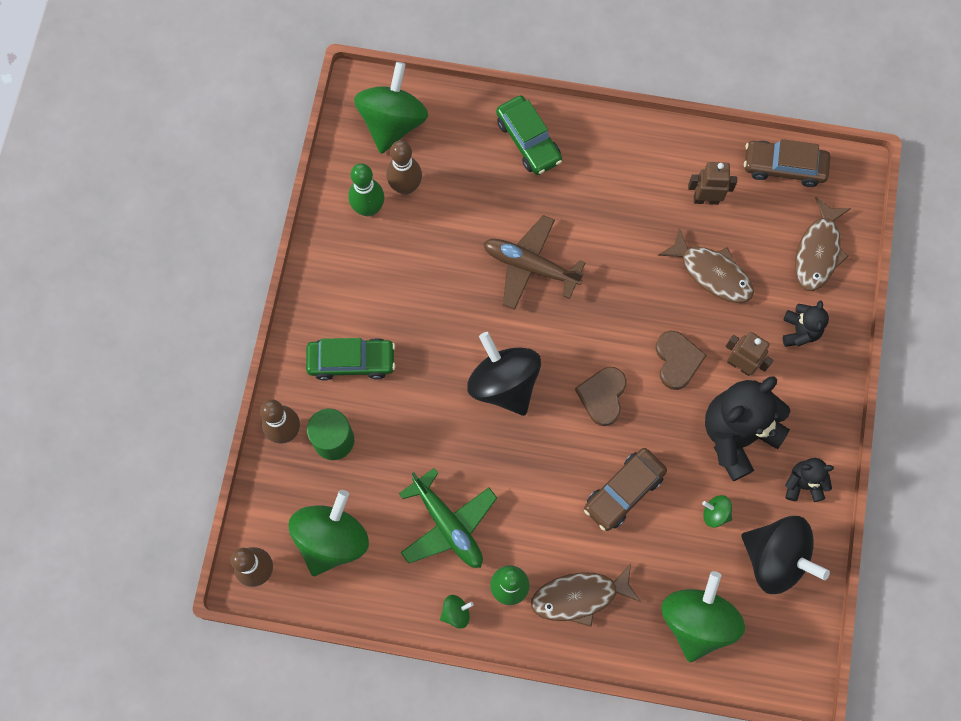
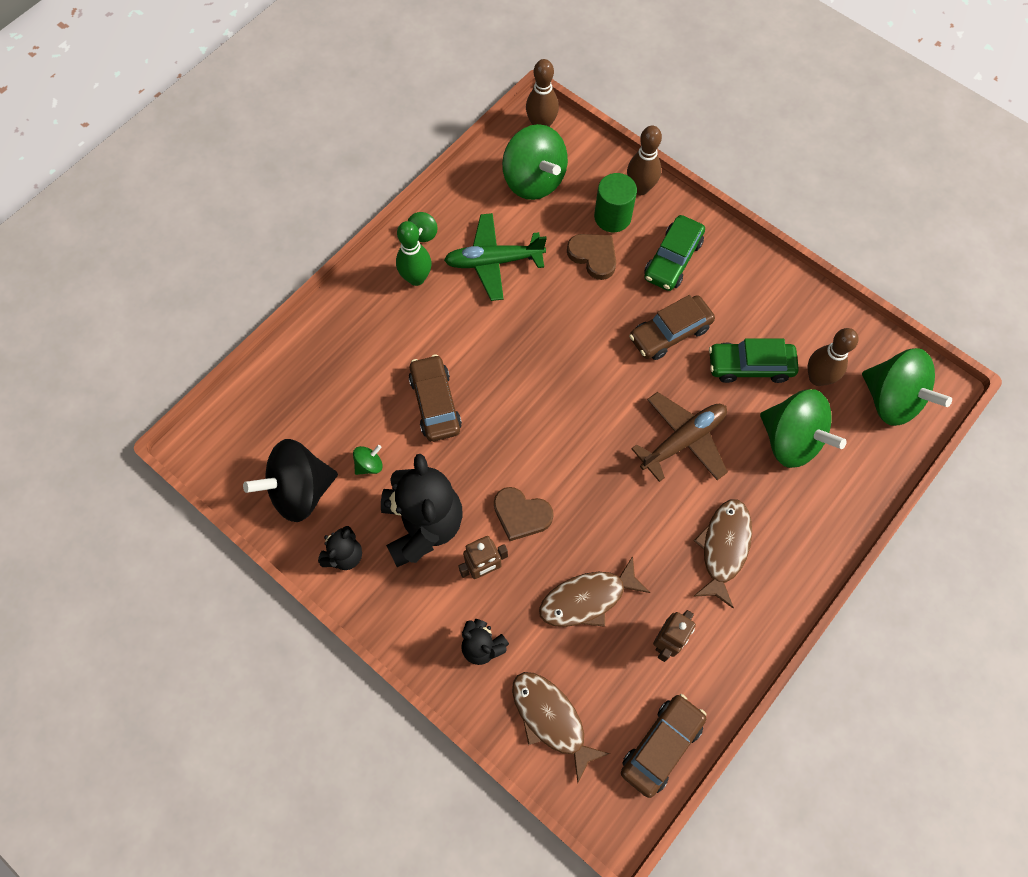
camera: 120 degrees right, 5 degrees down
(368, 208) = (810, 338): green bowling pin -> none
(432, 326) = (670, 333): none -> brown car
(504, 383) = (586, 361): black spinning top -> none
(528, 141) = (815, 508): green car -> green car (750, 366)
(579, 596) = (375, 324): brown fish -> brown fish (723, 548)
(602, 396) = (527, 433): brown heart -> brown heart (593, 256)
(697, 621) = (296, 398): green spinning top -> green spinning top (790, 440)

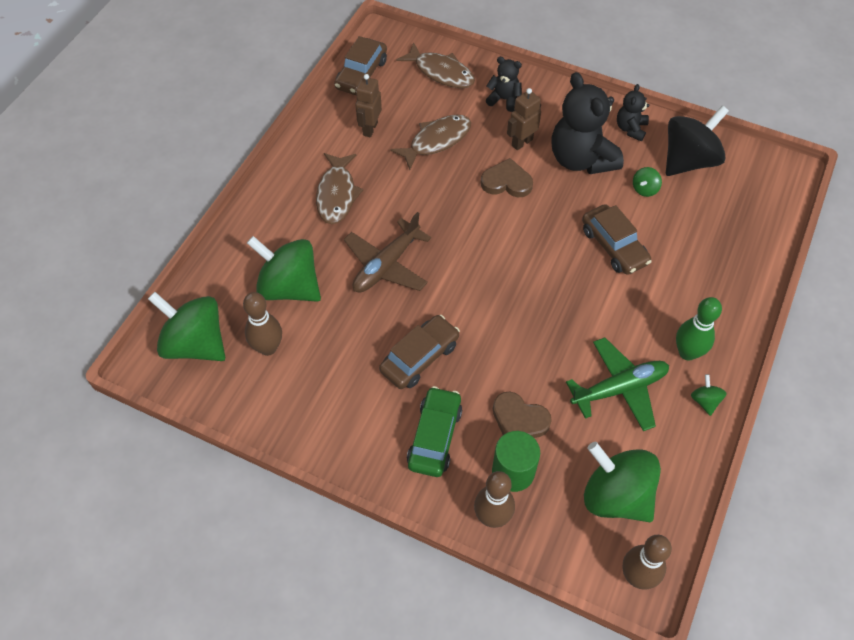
camera: 165 degrees right, 10 degrees down
(750, 366) = (335, 344): green car -> none

